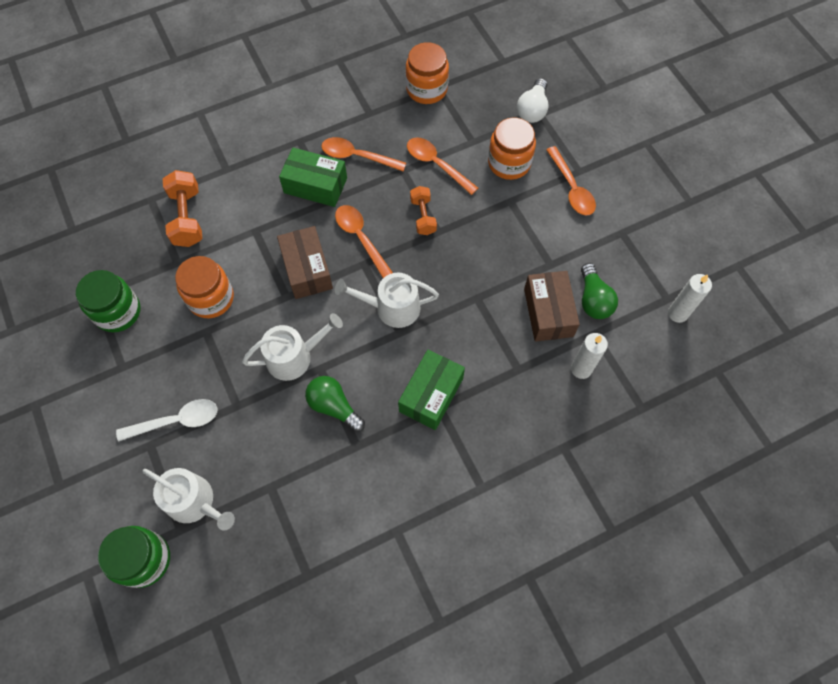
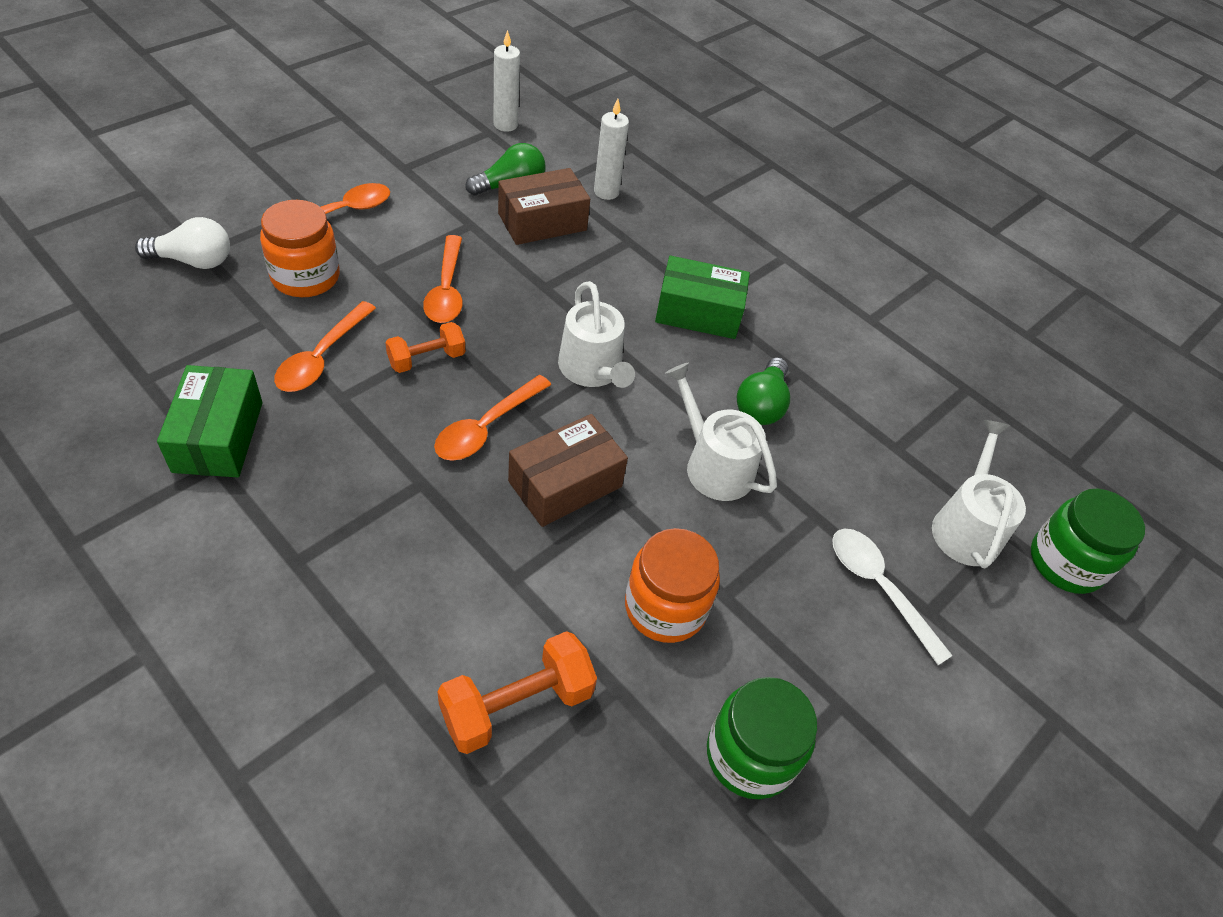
camera: 115 degrees left, 15 degrees down
(315, 185) = (396, 511): green box -> green box (218, 436)
(357, 156) = (321, 463): orange spoon -> orange spoon (446, 290)
(426, 89) = (151, 393): orange jar -> none

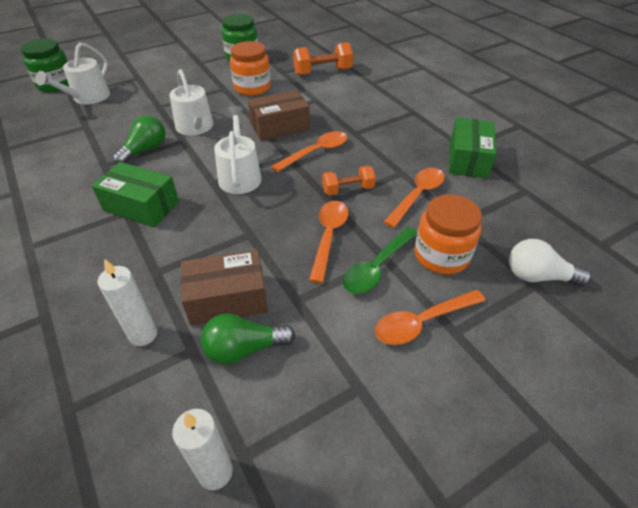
camera: 160 degrees left, 5 degrees down
(386, 259) = (377, 267): none -> green spoon
(879, 588) = (153, 85): white spoon -> none

